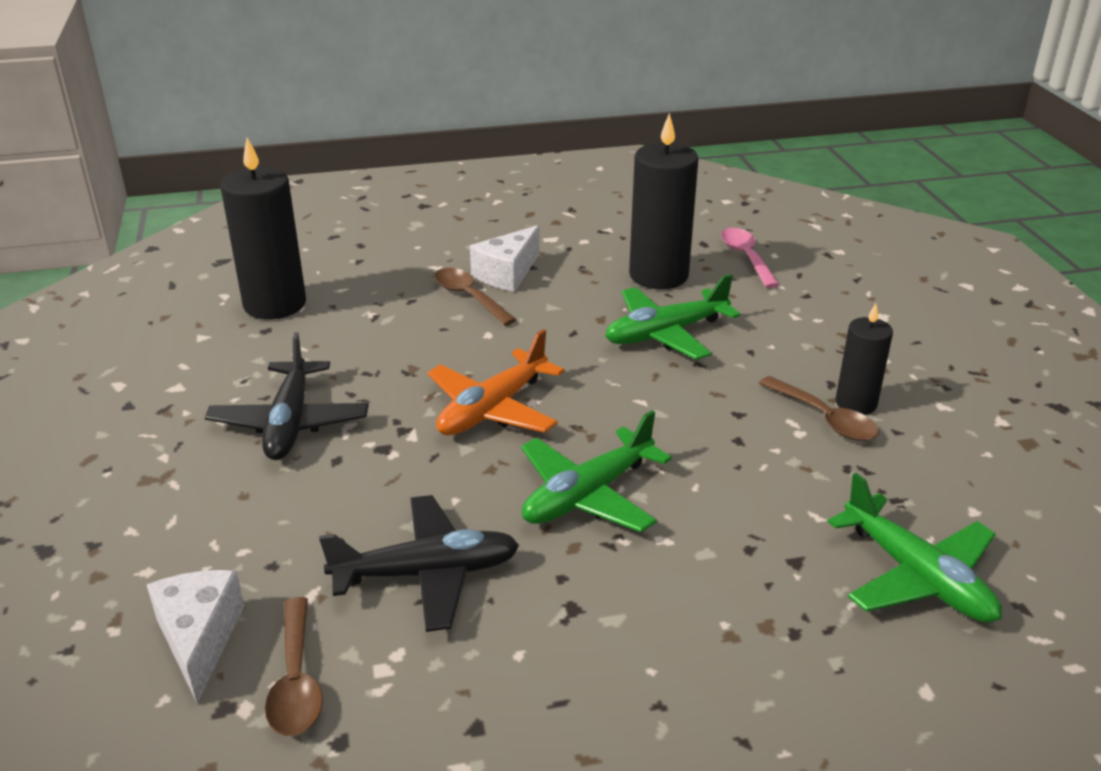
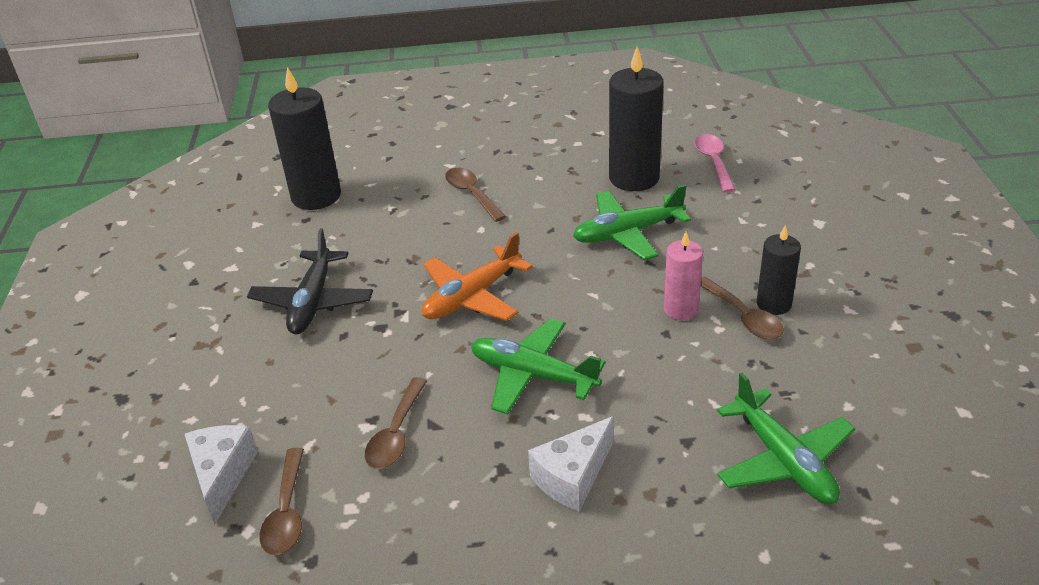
camera: 10 degrees right, 5 degrees up
(427, 573) = (396, 434): black plane -> brown spoon
(507, 273) = (507, 173): white cheese -> white cheese (573, 477)
(588, 495) = (533, 375): green plane -> green plane turned 60 degrees clockwise
(749, 413) = (681, 309): none -> pink candle

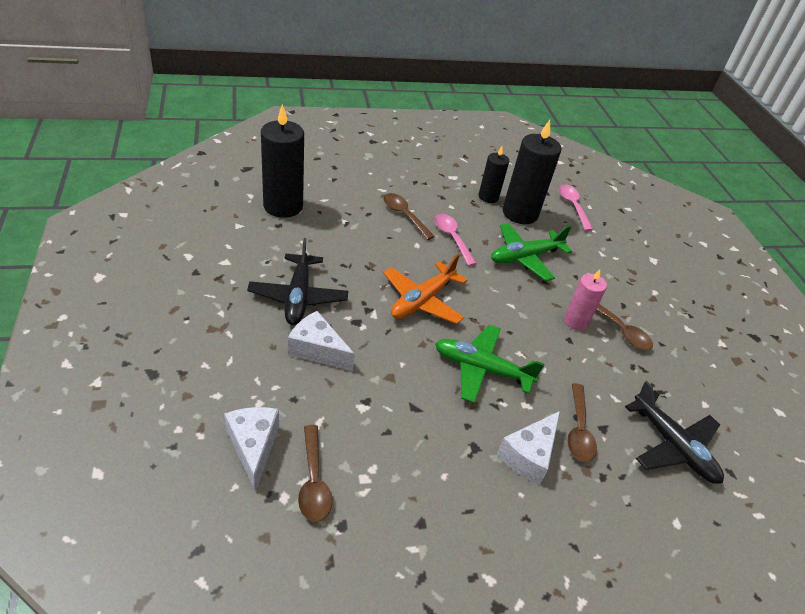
camera: 15 degrees left, 5 degrees up
(323, 363) = (317, 350): none -> white cheese
(396, 434) = (387, 414): brown spoon -> brown spoon (578, 430)
(530, 217) = (452, 238): none -> pink spoon
(774, 304) = (638, 321): black candle -> black candle (488, 197)
(783, 460) = (672, 446): green plane -> black plane

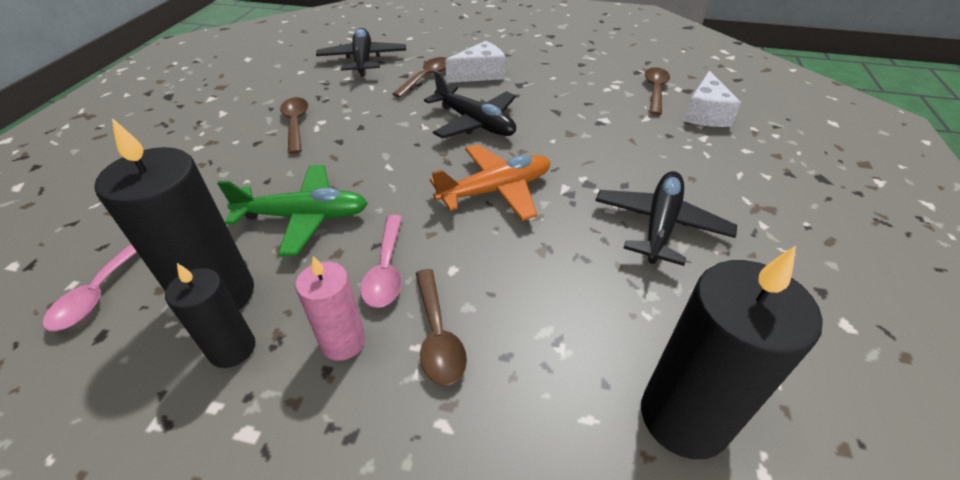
camera: 150 degrees left, 0 degrees up
(317, 350) = (641, 166): white cheese -> none
(481, 369) = (475, 122): green plane -> black plane
(575, 321) = (333, 139): pink candle -> pink candle (343, 342)

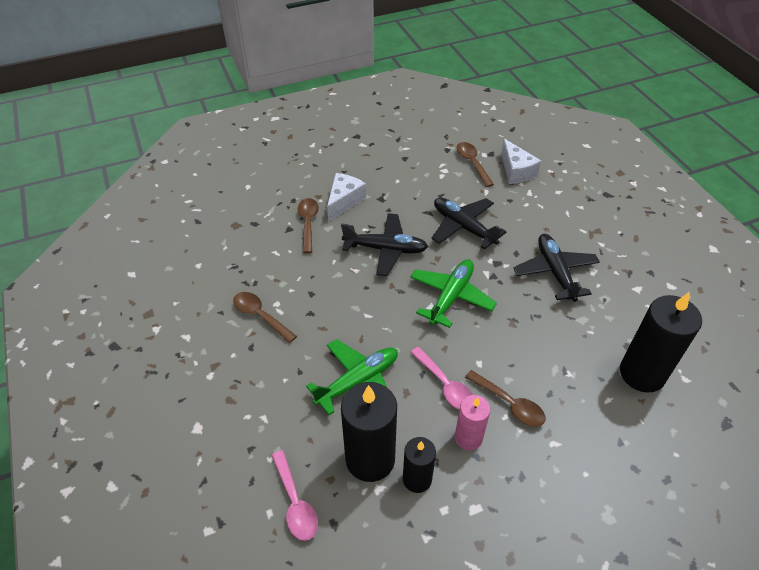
camera: 35 degrees left, 5 degrees up
(363, 60) = (237, 228): black plane -> black plane (463, 227)
(495, 190) = (451, 297): orange plane -> green plane

